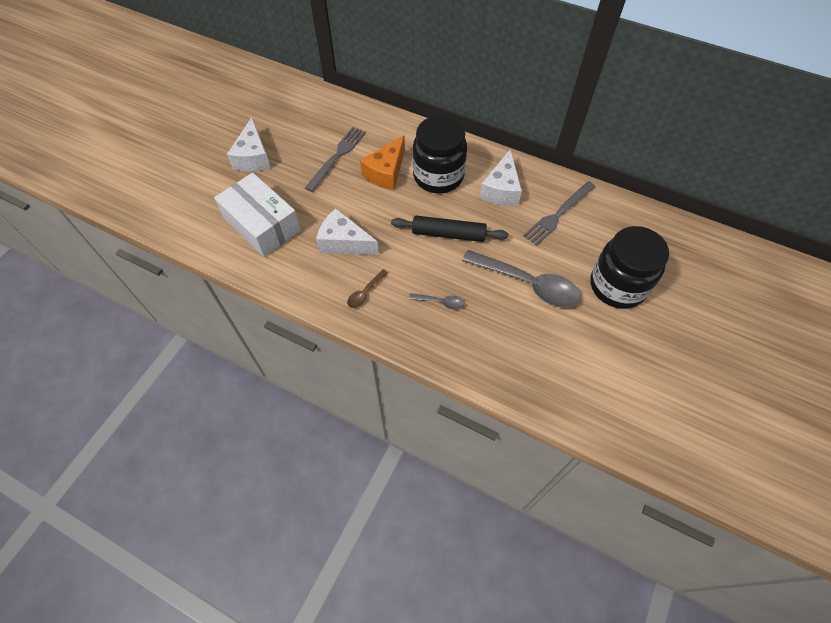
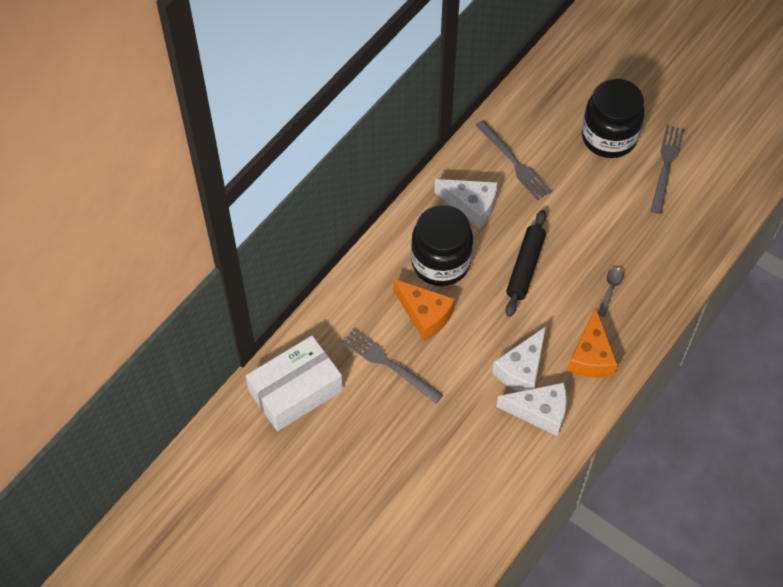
camera: 80 degrees left, 0 degrees up
(253, 157) = (371, 460): white cheese -> white cheese (540, 412)
(262, 224) = (483, 453): white box -> white box (295, 391)
(365, 293) = (591, 356): brown spoon -> orange cheese
(528, 284) = (598, 209): grey spoon -> none
(602, 340) = (666, 166): none -> grey fork

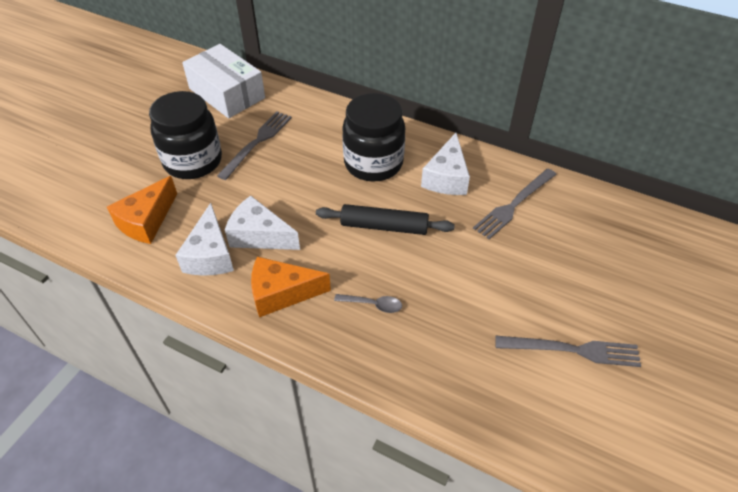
camera: 80 degrees right, 10 degrees down
(424, 314) = (313, 159): orange cheese -> orange cheese (146, 221)
(609, 137) = (588, 285): black jar -> black jar (193, 161)

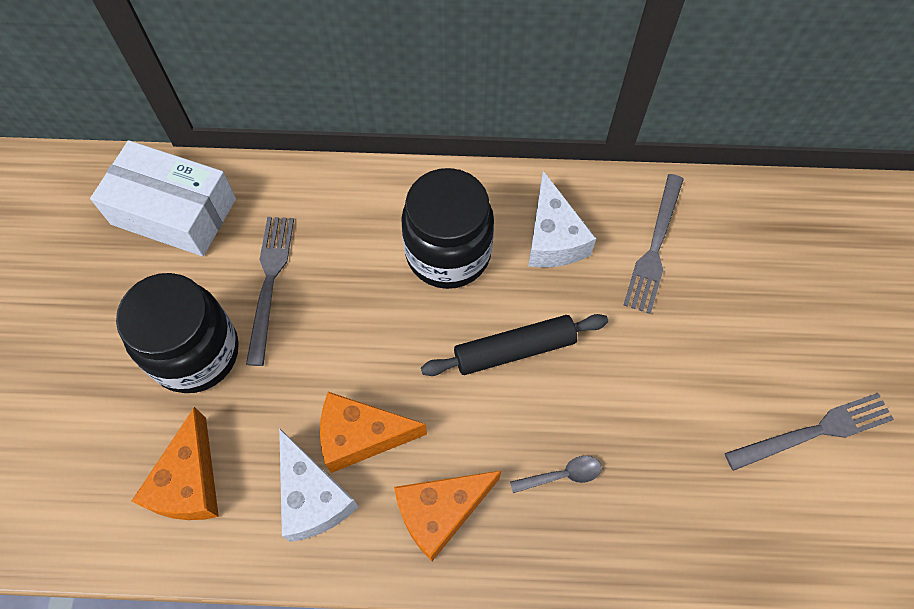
camera: 25 degrees left, 15 degrees up
(259, 236) = (361, 436): white cheese -> orange cheese

